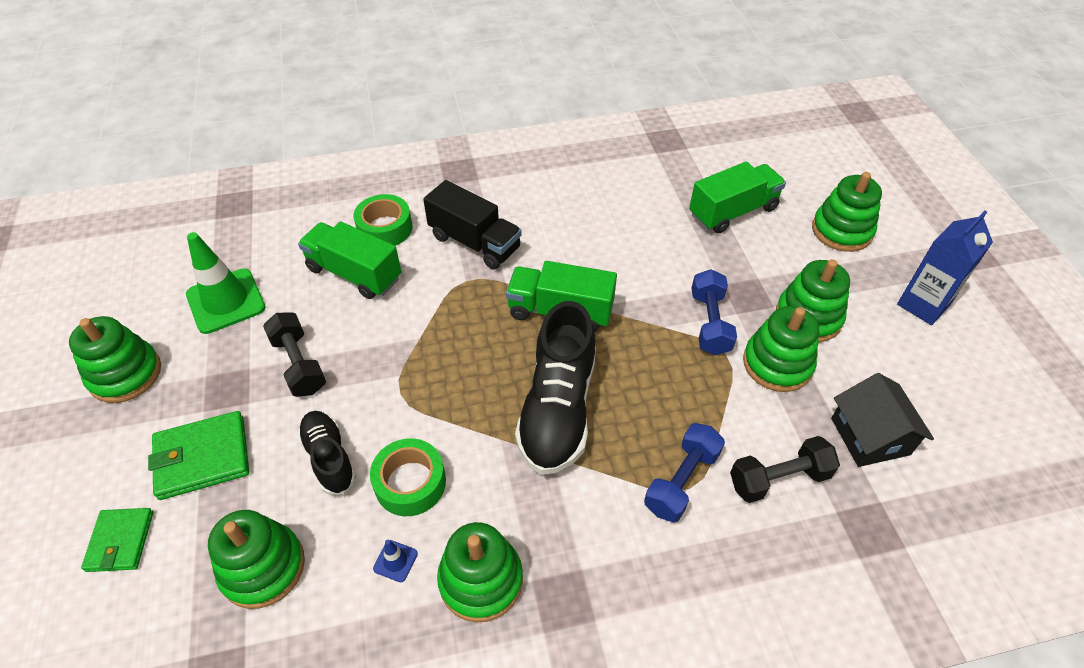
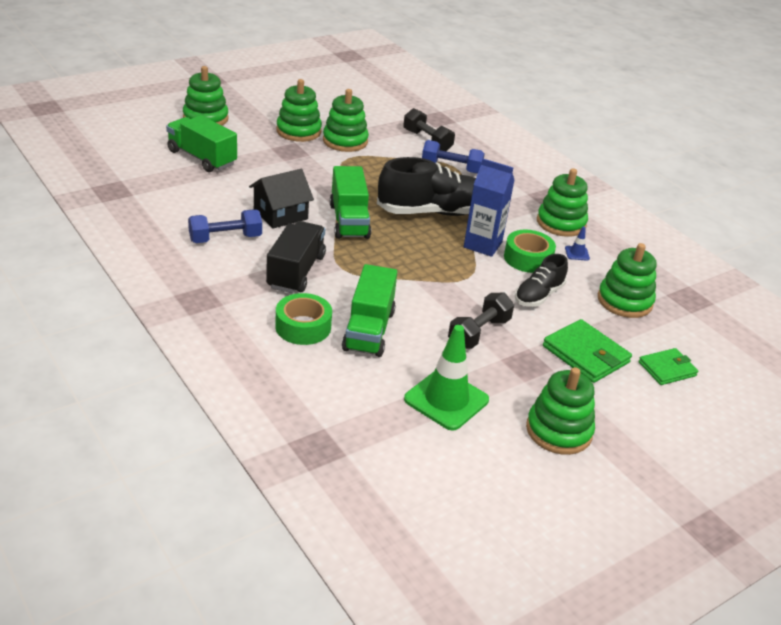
camera: 115 degrees left, 15 degrees down
(710, 323) = (324, 163): blue dumbbell -> blue dumbbell (225, 238)
(870, 436) = (380, 116): black house -> black house (280, 214)
(923, 305) = (266, 97): blue carton -> blue carton (482, 245)

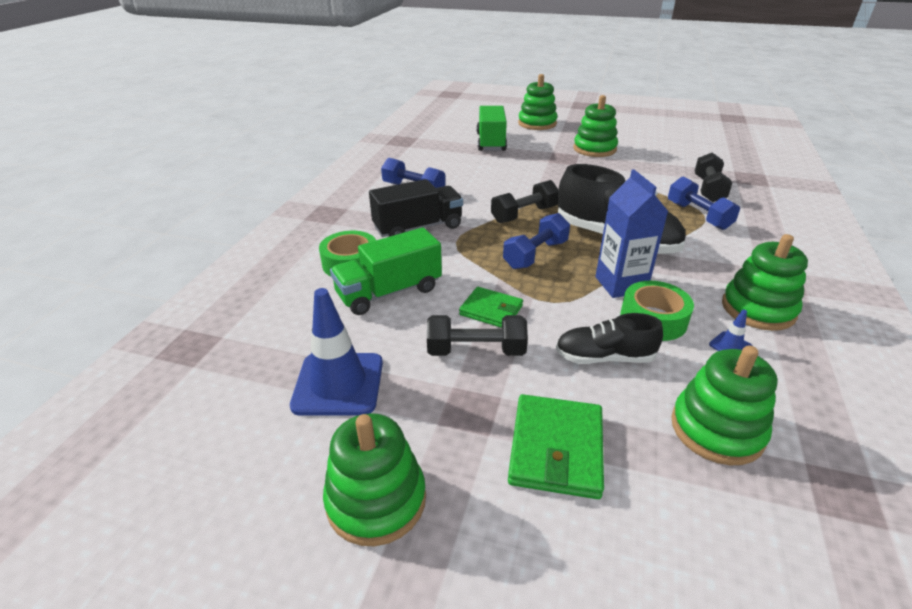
camera: 55 degrees right, 0 degrees up
(280, 214) = (480, 190): black house -> none
(345, 141) = (623, 166): green stacking toy -> none
(349, 221) = (524, 214): green truck -> black dumbbell
(407, 250) = (535, 254): none -> blue dumbbell
(446, 400) = (338, 384): green traffic cone -> blue traffic cone
(667, 369) = (646, 551): green wallet -> green wallet (491, 310)

